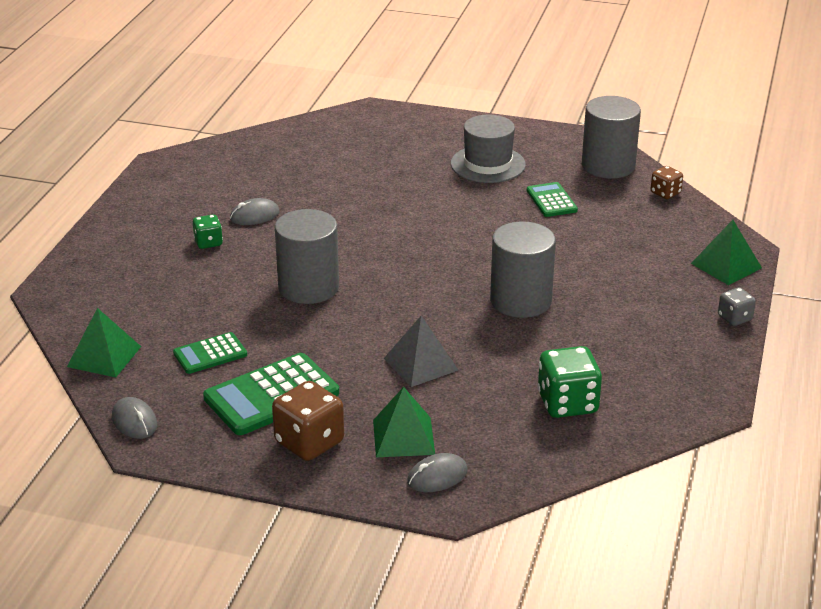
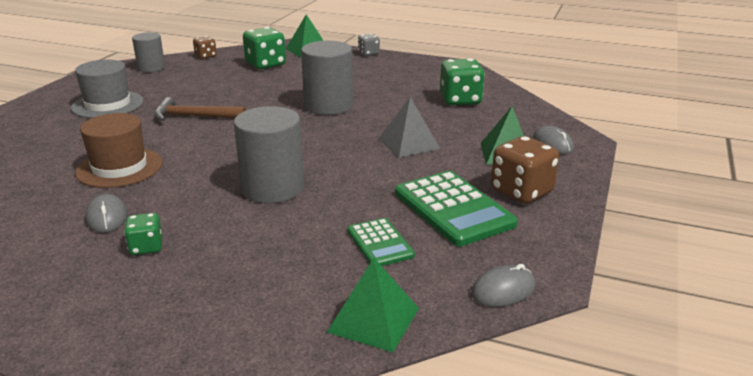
camera: 85 degrees left, 5 degrees down
(343, 202) = (119, 167): none -> brown hat
(467, 219) = (194, 116): none -> brown hammer
(551, 200) = (188, 87): green calculator -> none
(608, 166) = (151, 68): grey cylinder -> grey cylinder, size x0.62
(651, 240) = (265, 64): none -> green dice

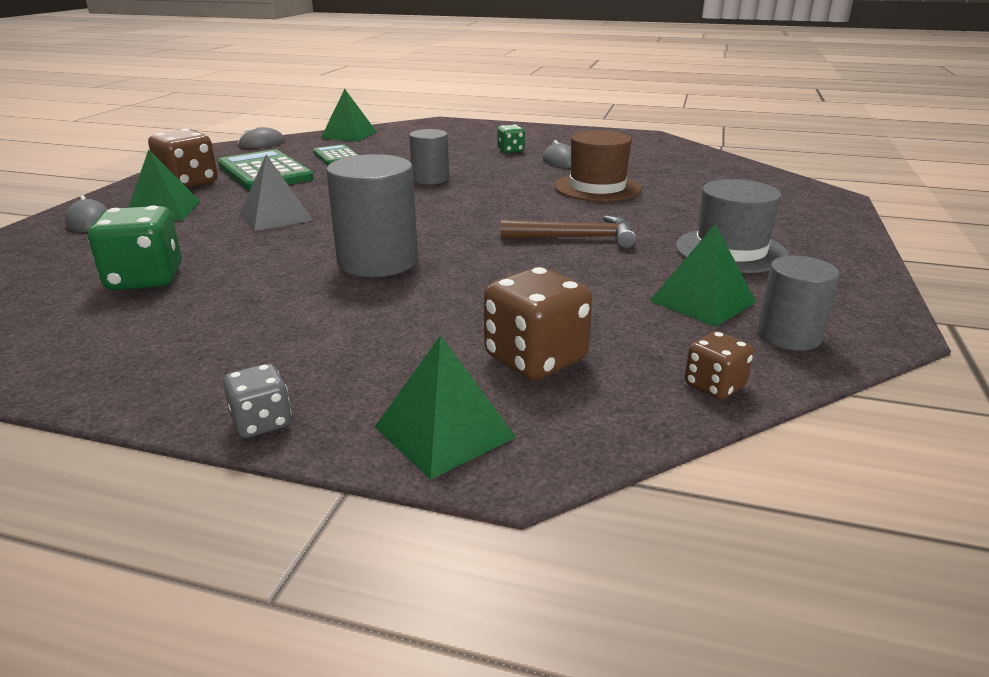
camera: 175 degrees right, 0 degrees up
(167, 80) = (703, 301): none -> green pyramid
(265, 64) = (535, 359): green dice -> brown dice
(272, 188) = (430, 179): grey cylinder -> grey cylinder, size x0.62

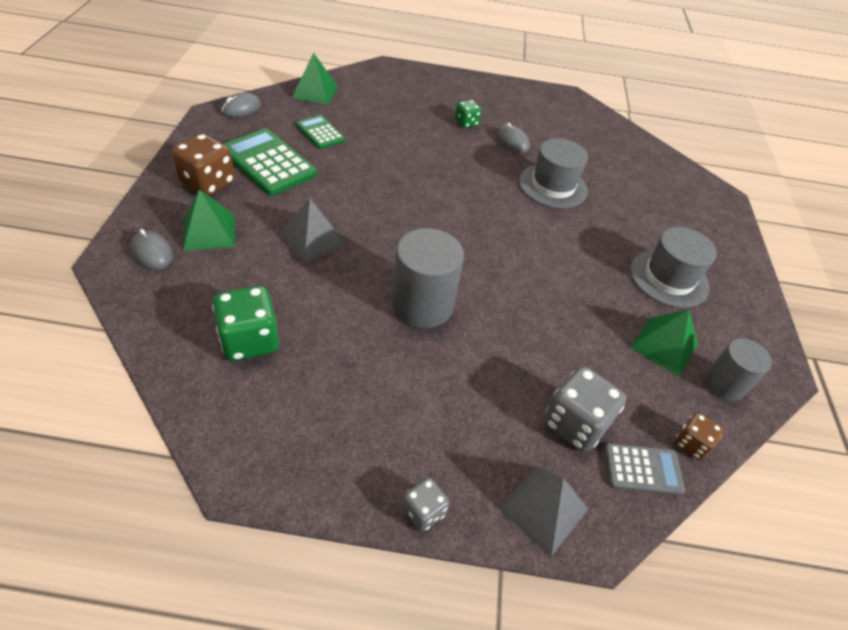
camera: 15 degrees left, 20 degrees up
(430, 179) = (416, 173): grey cylinder -> none
(444, 431) = (543, 508): green pyramid -> grey pyramid
(535, 359) = (575, 423): brown dice -> grey dice
(575, 238) = (557, 264): brown hammer -> none
(597, 187) = (553, 186): brown hat -> grey hat
(623, 405) = (642, 469): none -> grey calculator

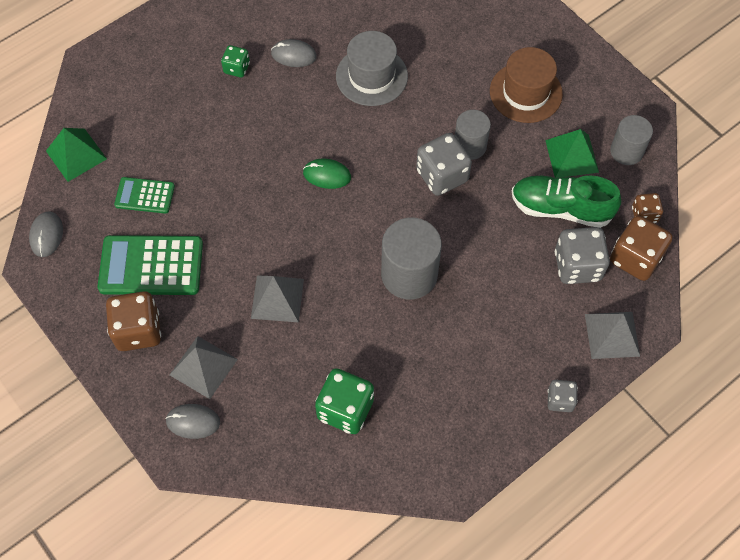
camera: 40 degrees left, 15 degrees up
(209, 232) = (203, 367): green pyramid -> grey pyramid
(446, 207) = (327, 175): none -> green mouse
(531, 271) = (442, 176): none -> grey dice
(578, 272) = (470, 146): none -> grey cylinder
(609, 371) = (561, 208): none -> green shoe
(642, 469) = (635, 258): grey calculator -> brown dice
(669, 278) = (526, 92): grey hat -> brown hat

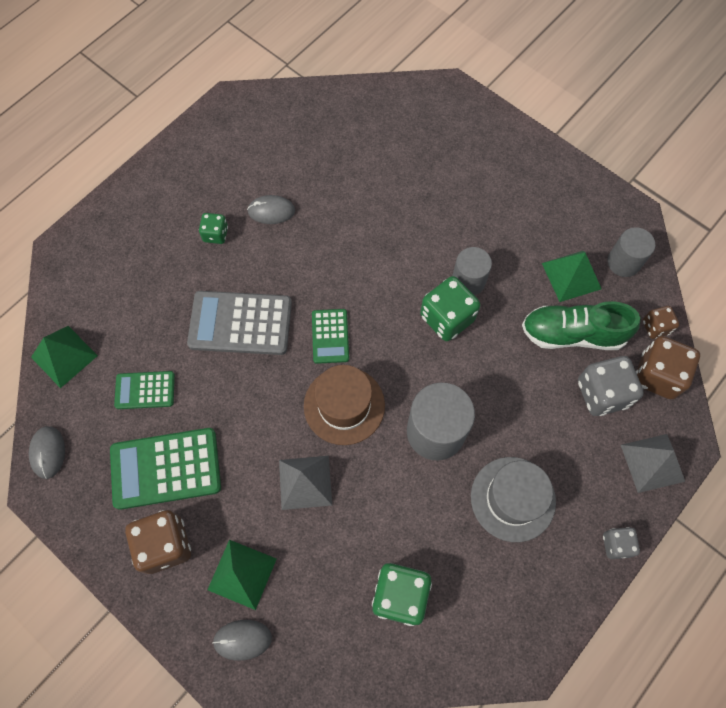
camera: 10 degrees left, 5 degrees up
(203, 367) = (242, 574): grey pyramid -> green pyramid
(244, 151) = (240, 323): none -> grey calculator
(327, 175) = (330, 336): green mouse -> green calculator
(371, 76) = (355, 222): grey hat -> grey hat (513, 499)
(442, 176) = (447, 318): grey dice -> green dice
(526, 92) = (512, 215): brown hat -> brown hat (344, 405)

